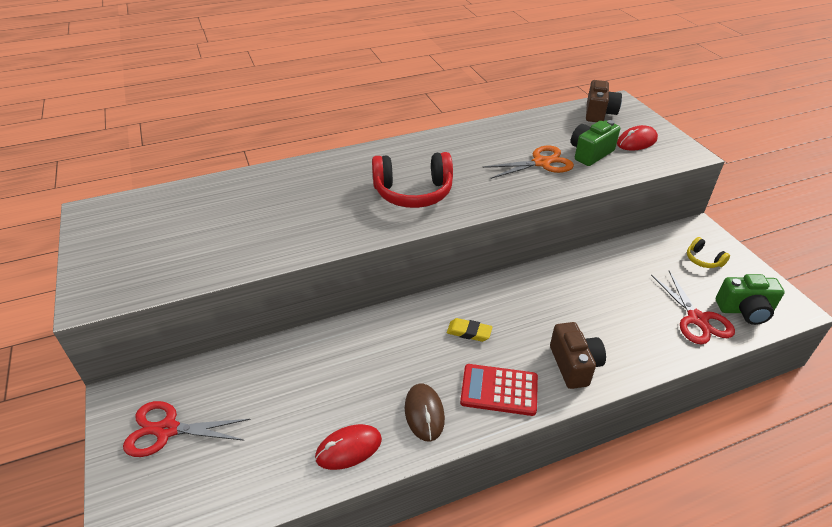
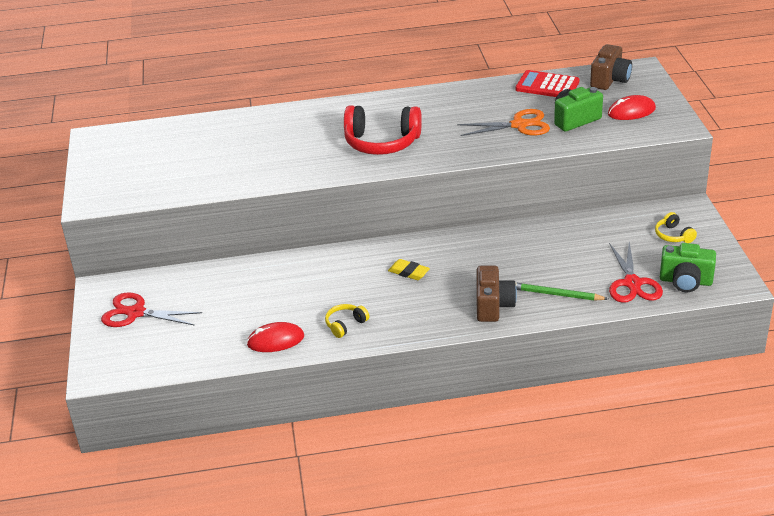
camera: 15 degrees right, 5 degrees down
(424, 413) = (345, 325): brown mouse -> yellow headphones
(499, 390) = (416, 316): red calculator -> red calculator (547, 86)
(631, 342) = (556, 294): none -> green pencil

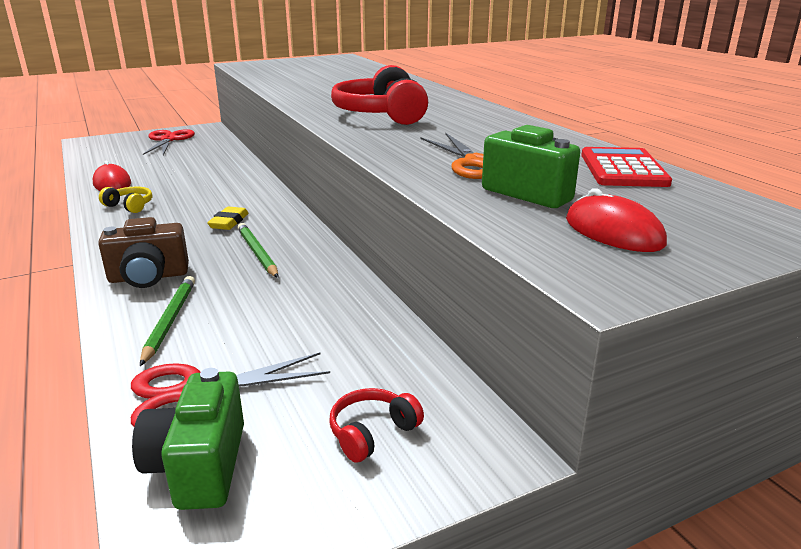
camera: 70 degrees right, 10 degrees down
(472, 260) = (257, 253): none -> green pencil
(610, 80) = (711, 207): brown camera -> none
(673, 235) = (372, 433): yellow headphones -> red headphones

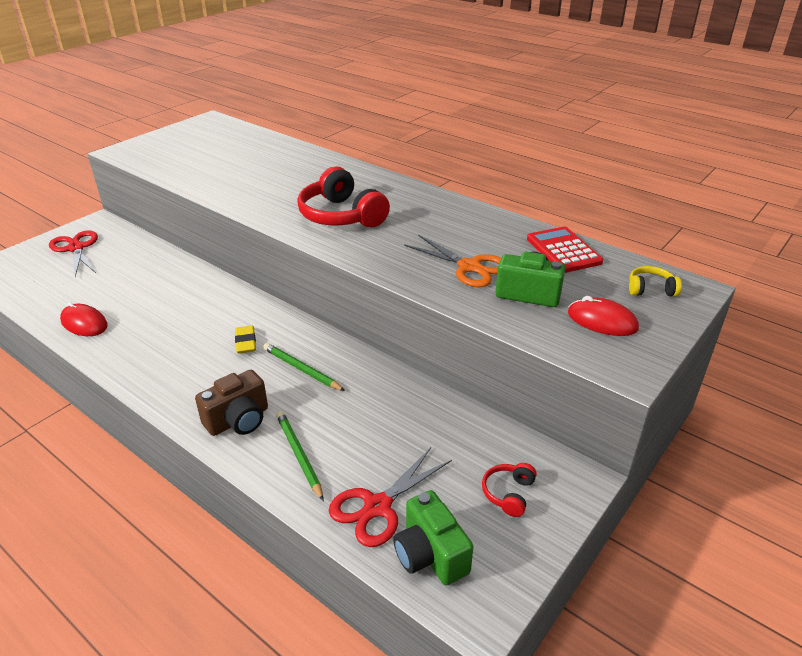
camera: 25 degrees left, 10 degrees up
(129, 206) = (134, 347): yellow headphones -> yellow headphones (650, 289)

